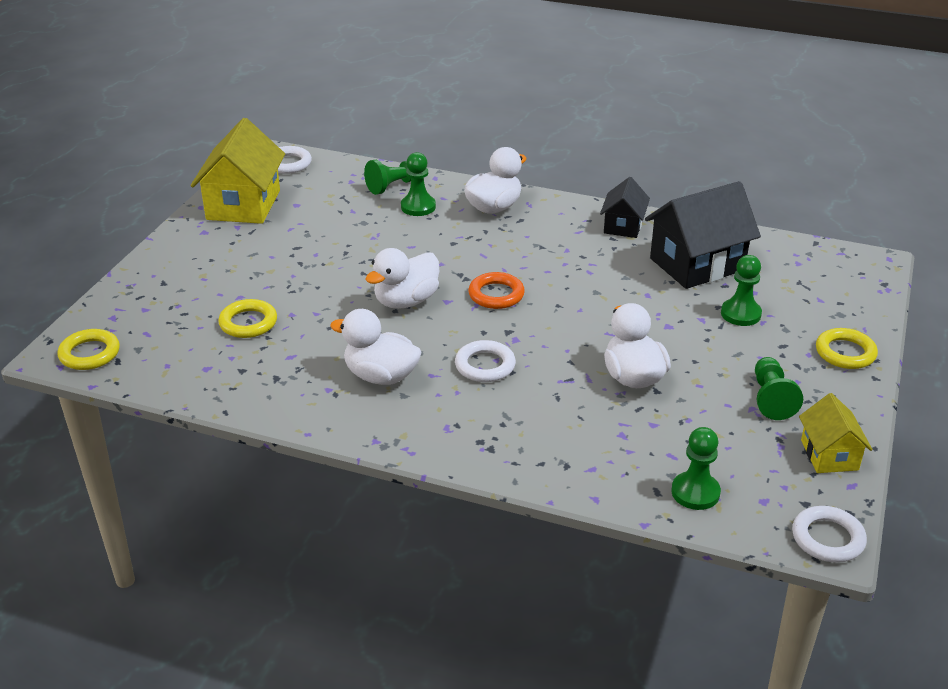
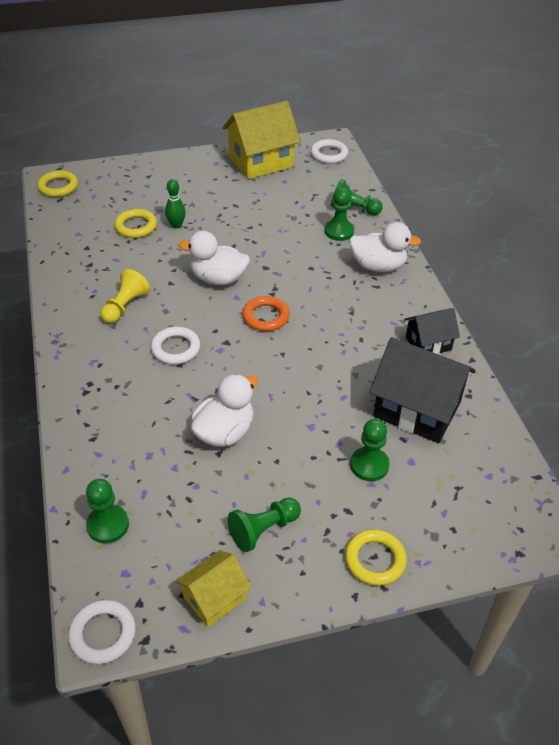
camera: 55 degrees right, 10 degrees up
(282, 295) = (176, 225): none -> green bowling pin
(381, 376) = (125, 306): white duck -> yellow pawn

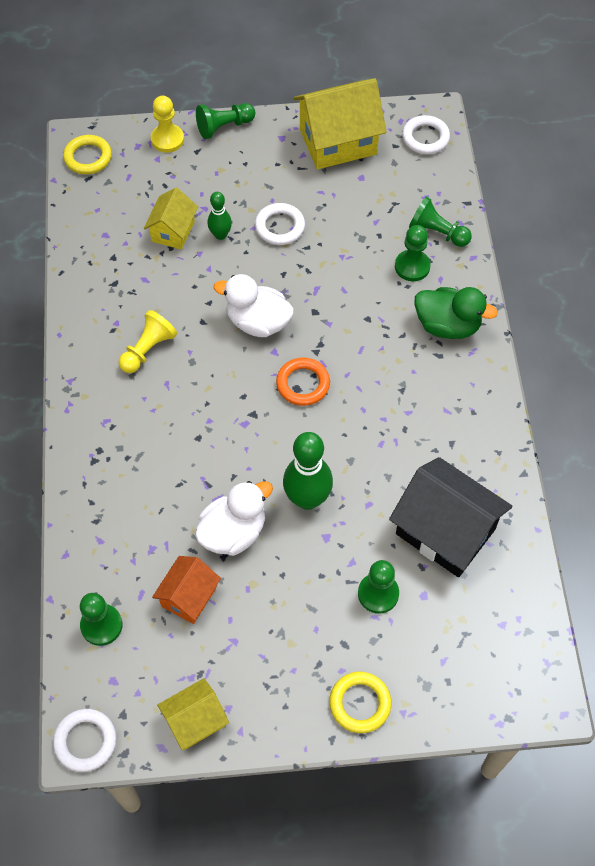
camera: 10 degrees right, 15 degrees up
(123, 171) = (167, 139): none -> yellow pawn
(136, 226) = (173, 231): yellow ring -> yellow house
(175, 348) = (196, 415): white ring -> white ring (280, 227)
(190, 490) = (188, 597): none -> orange house
(263, 530) = (255, 653): green pawn -> green pawn (224, 127)
(287, 399) = (307, 499): none -> green bowling pin
(378, 266) = (447, 326): white duck -> green duck
(428, 343) = (479, 445): black house -> none

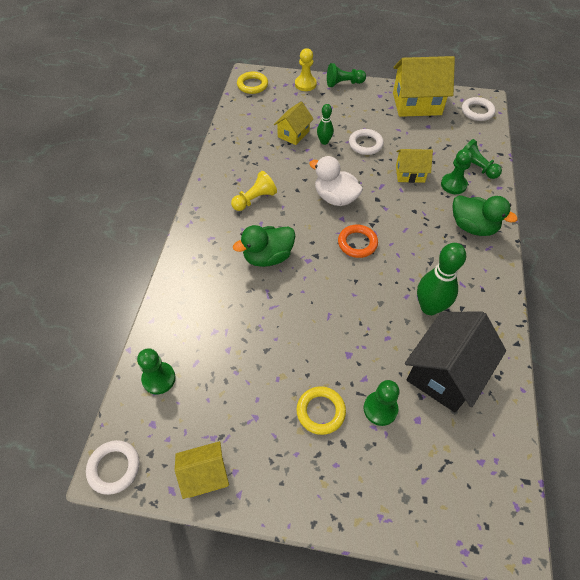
camera: 15 degrees right, 5 degrees down
(188, 597) = (230, 373): orange house -> none
(190, 431) = (268, 257): none -> green duck
(233, 532) = (278, 334): white duck -> none
(307, 499) = (341, 323): green bowling pin -> green bowling pin (429, 307)
(351, 262) = (410, 174): none -> yellow house
(360, 703) = (344, 498): yellow ring -> yellow ring (320, 411)
(445, 531) = (445, 373): black house -> black house turned 75 degrees clockwise

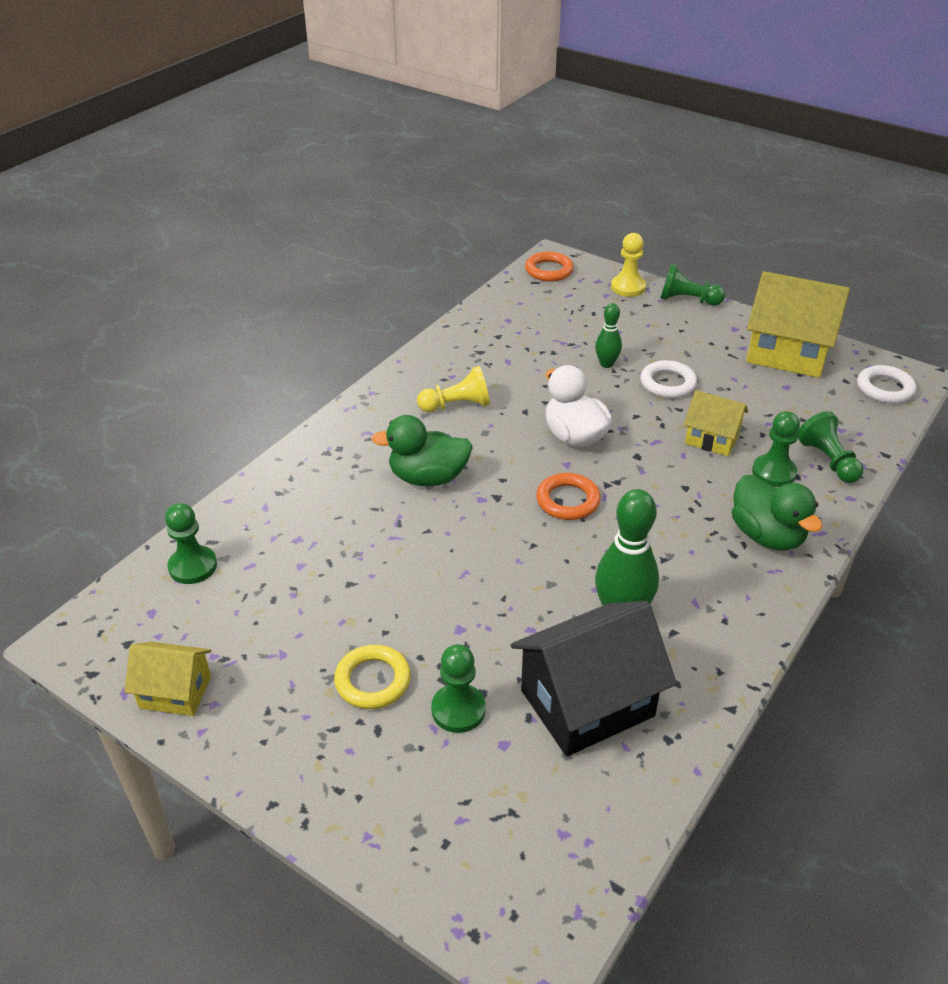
camera: 25 degrees right, 15 degrees down
(114, 468) = (76, 641): white ring -> none
(252, 85) = (549, 270): yellow ring -> orange ring
(293, 134) = (567, 343): yellow house -> none

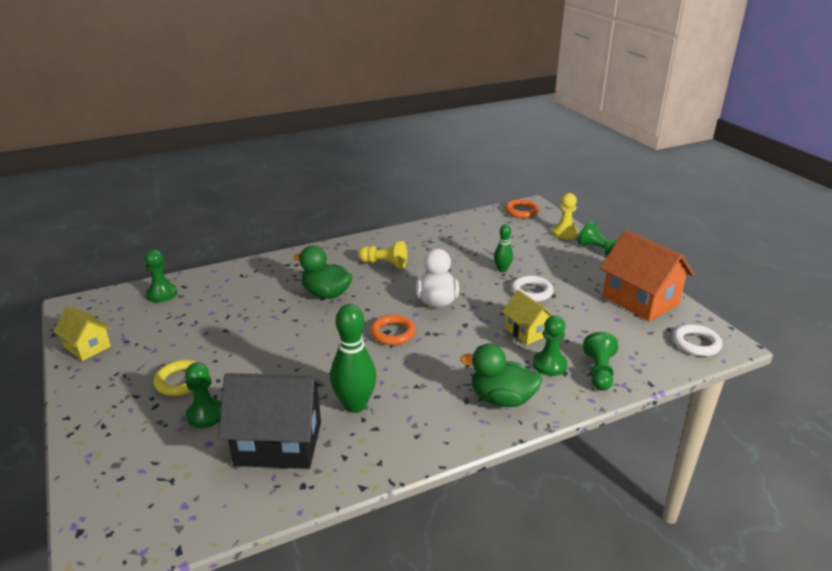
camera: 30 degrees right, 10 degrees down
(767, 535) = (502, 399): green duck -> green duck turned 105 degrees clockwise
(787, 353) = (640, 300): yellow house -> orange house

